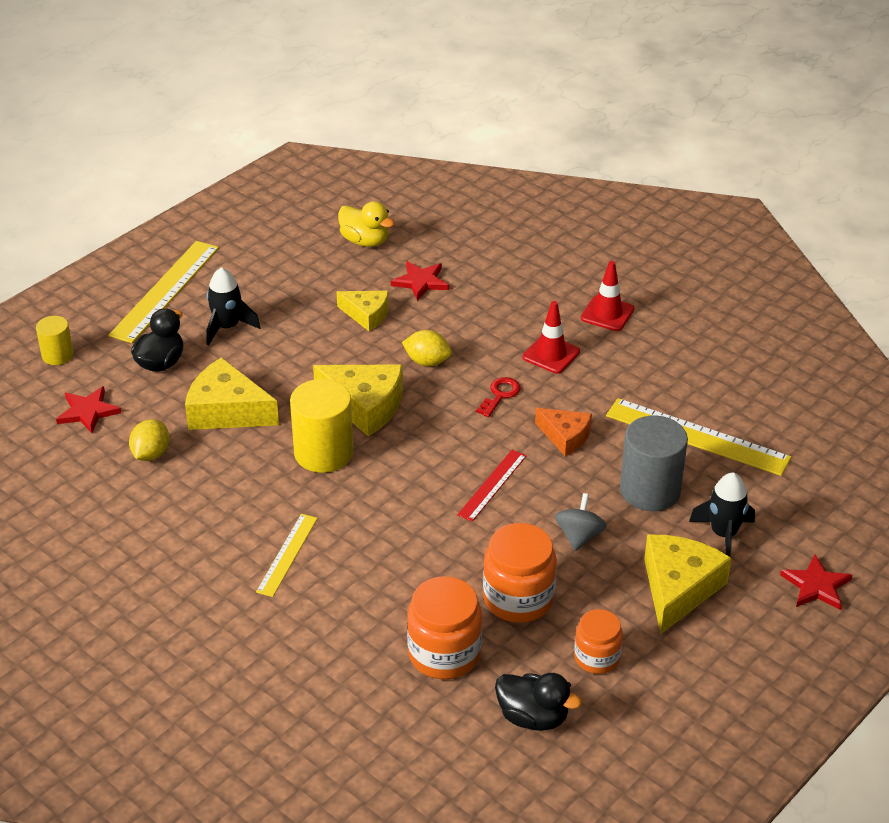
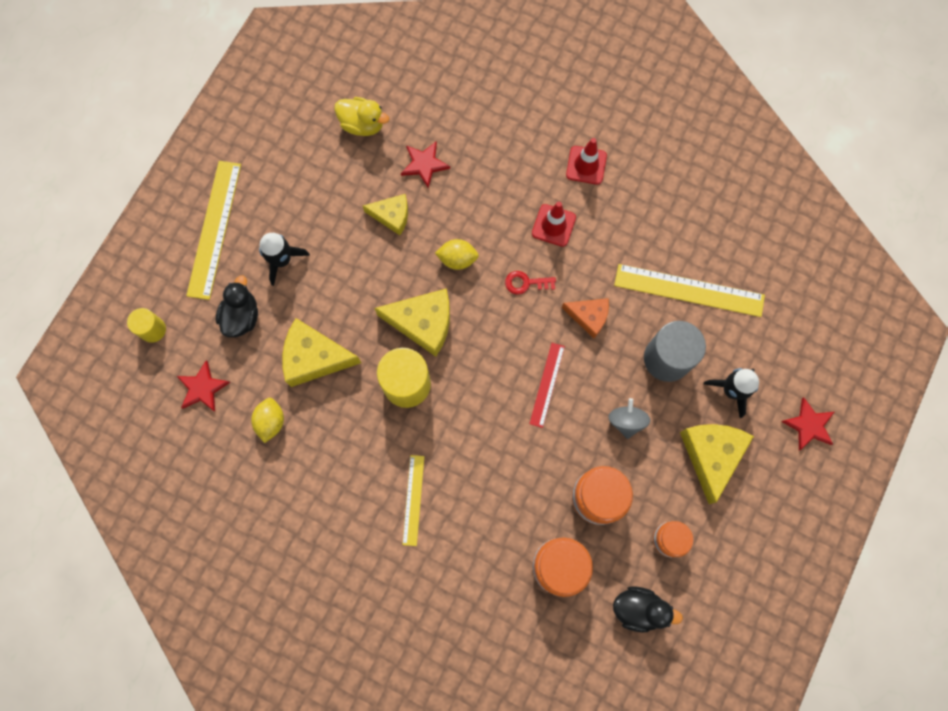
camera: 15 degrees left, 35 degrees up
(500, 395) = (526, 283): red key -> red key turned 105 degrees counterclockwise

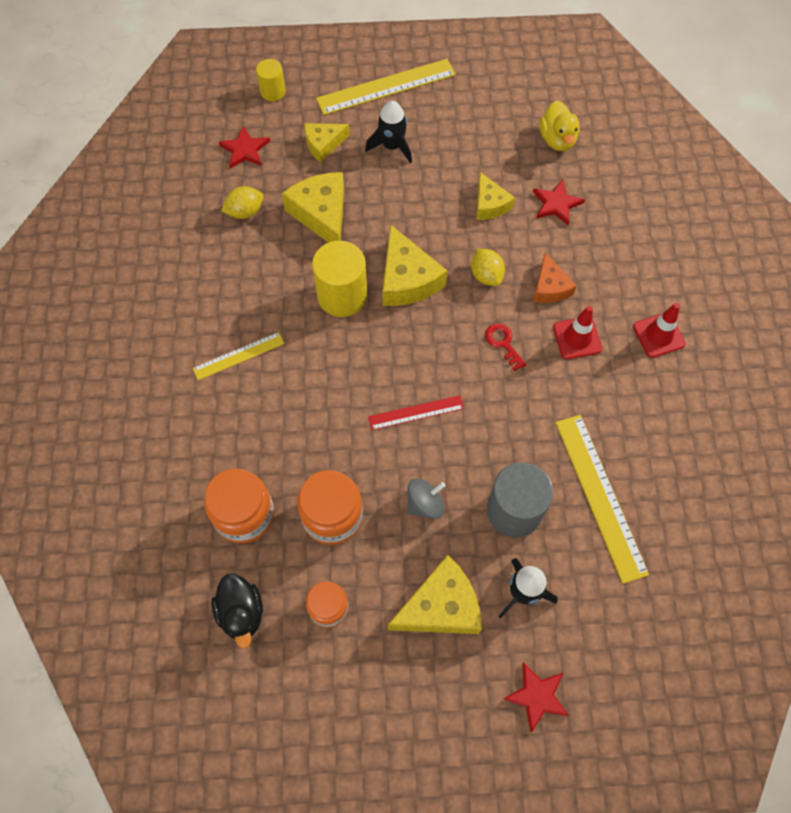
camera: 60 degrees right, 10 degrees down
(242, 316) = (323, 144): black duck -> yellow cheese
(589, 317) = (508, 415): orange cheese -> orange cheese (550, 287)

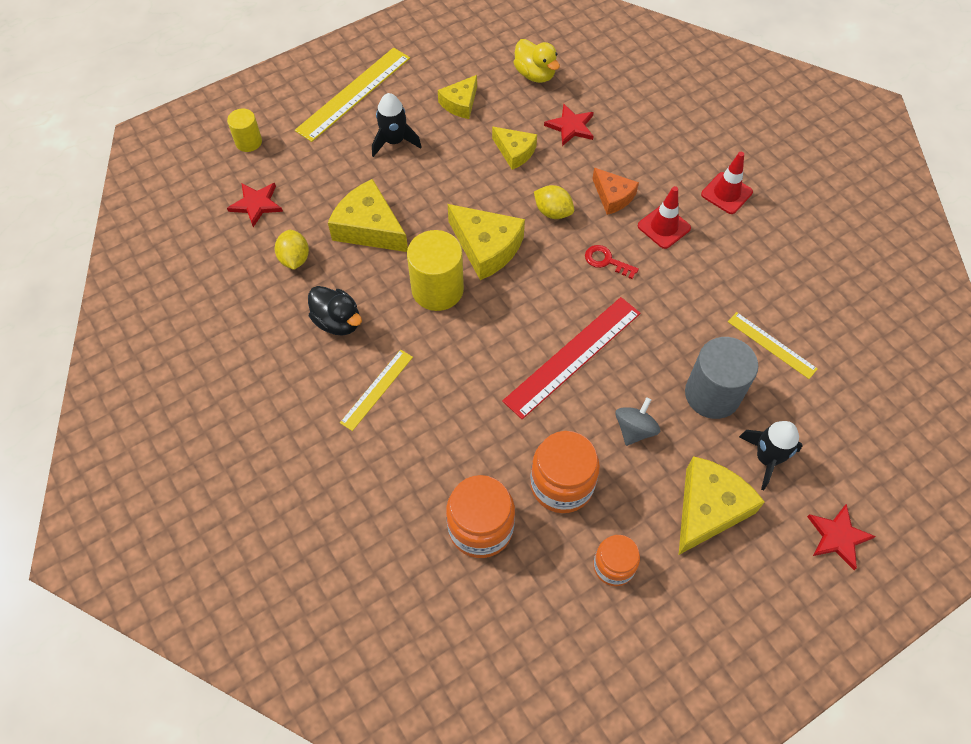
camera: 30 degrees left, 5 degrees down
(241, 613) = (539, 617): black duck -> black duck (338, 321)
(245, 212) = (294, 259): yellow lemon -> yellow lemon turned 45 degrees counterclockwise
(323, 144) = (329, 167): yellow cheese -> yellow cheese (460, 103)
(416, 412) = (573, 356): red ruler -> red ruler, size x1.76
(600, 496) = (771, 345): yellow ruler -> yellow ruler, size x0.57

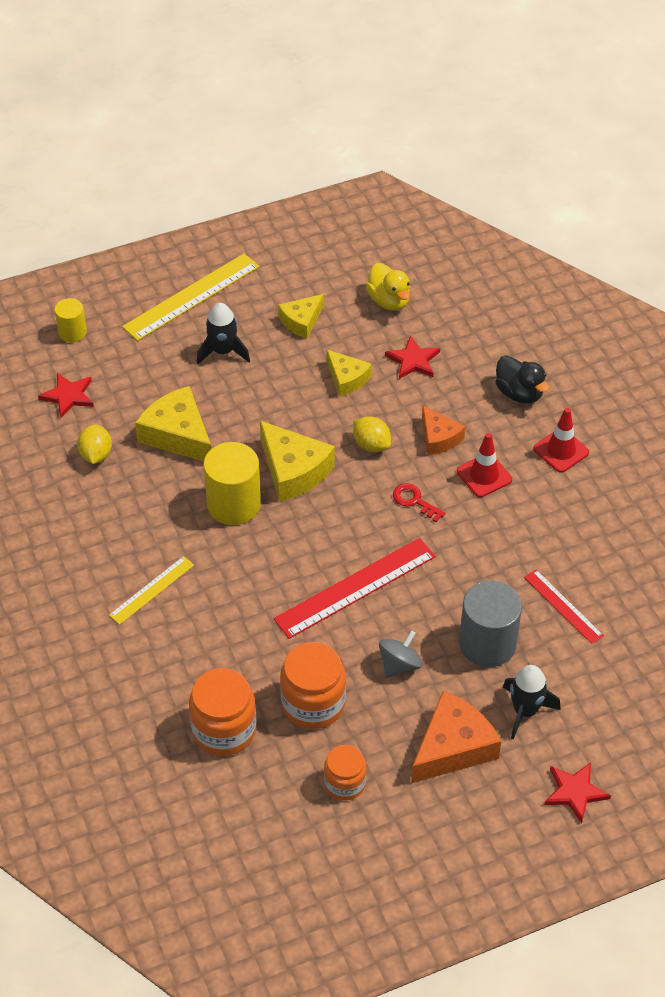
camera: 10 degrees right, 10 degrees down
(338, 321) = (127, 521): black duck -> black duck (519, 393)
(708, 508) = (453, 747): yellow cheese -> orange cheese
(771, 345) = (563, 606): yellow ruler -> red ruler

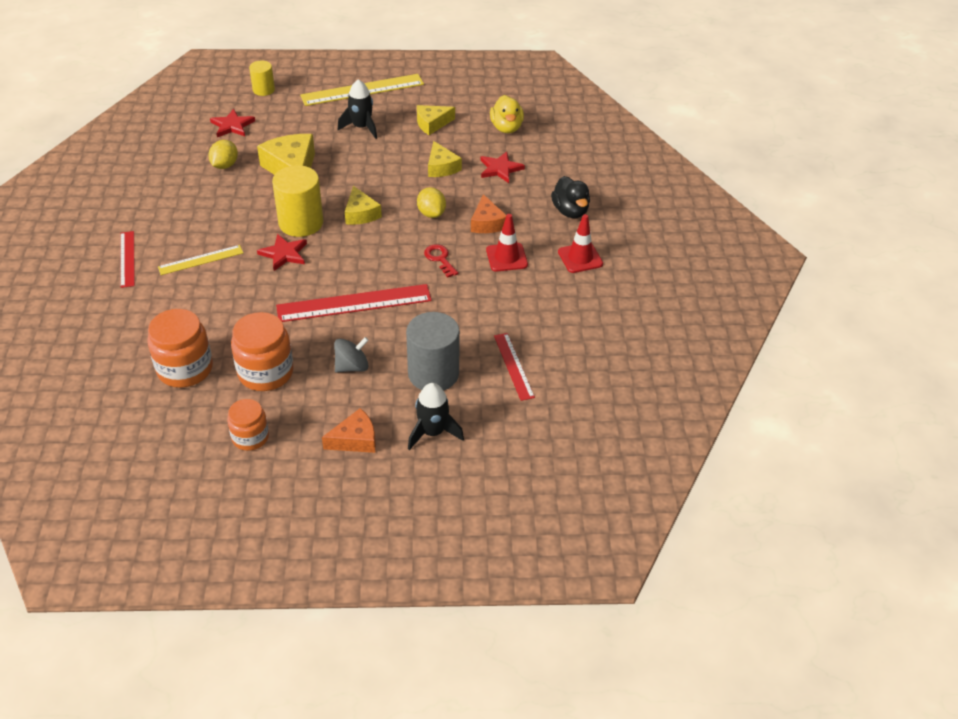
camera: 20 degrees right, 5 degrees down
(66, 616) = (127, 259): none -> red ruler
(293, 470) = (361, 214): yellow cheese -> yellow cheese, size x0.62
(453, 747) = (355, 439): orange cheese -> orange cheese, size x0.62
(575, 792) = (435, 508): red star -> red star (284, 254)

